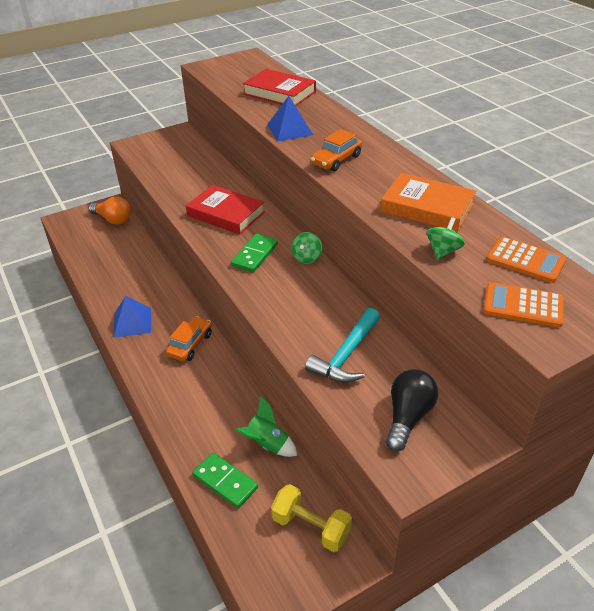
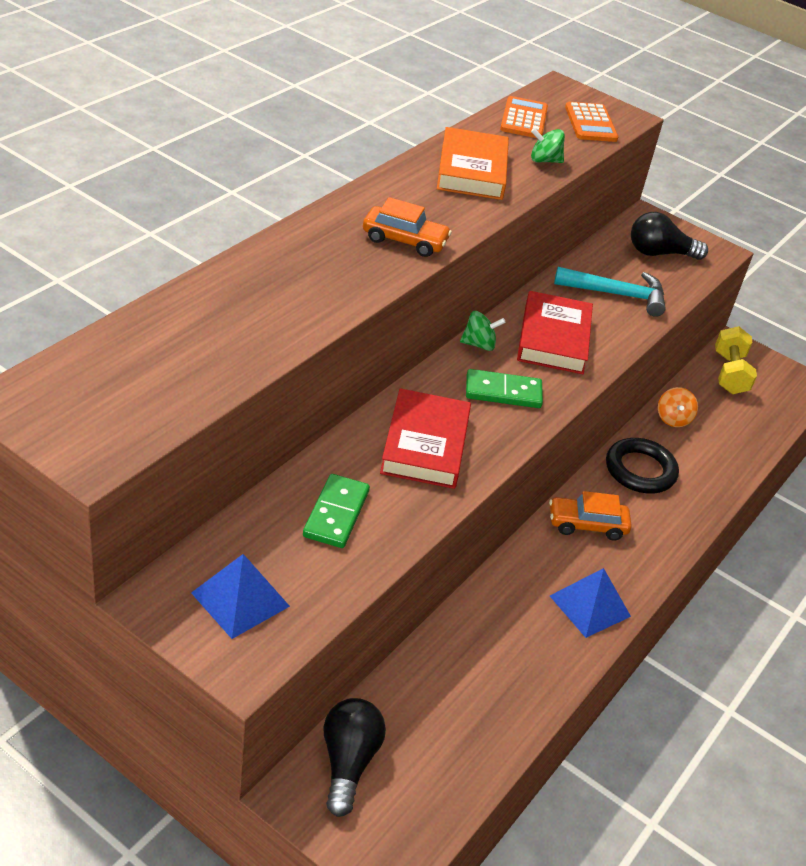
camera: 120 degrees left, 0 degrees up
(113, 219) = (348, 762): orange light bulb -> black light bulb
(222, 395) = (640, 470): none -> black ring
(225, 482) = (736, 439): green domino -> green domino (336, 514)
(267, 444) = (673, 419): green rocket -> orange spinning top
(279, 93) = (199, 325): red book -> red book (553, 338)
(289, 130) = (337, 293): blue pyramid -> blue pyramid (240, 599)

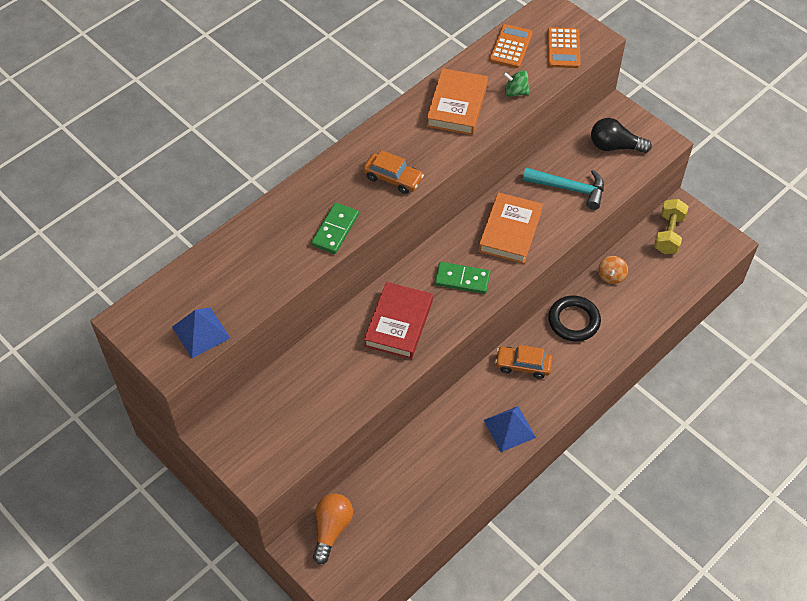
camera: 15 degrees right, 15 degrees up
(240, 599) = (263, 437): blue pyramid -> blue pyramid (201, 332)
(336, 514) = (331, 377): green domino -> green domino (335, 230)
(348, 762) = (331, 529): black light bulb -> orange light bulb
(479, 344) = (454, 237): green spinning top -> none
(553, 338) = (510, 231): red book -> orange book

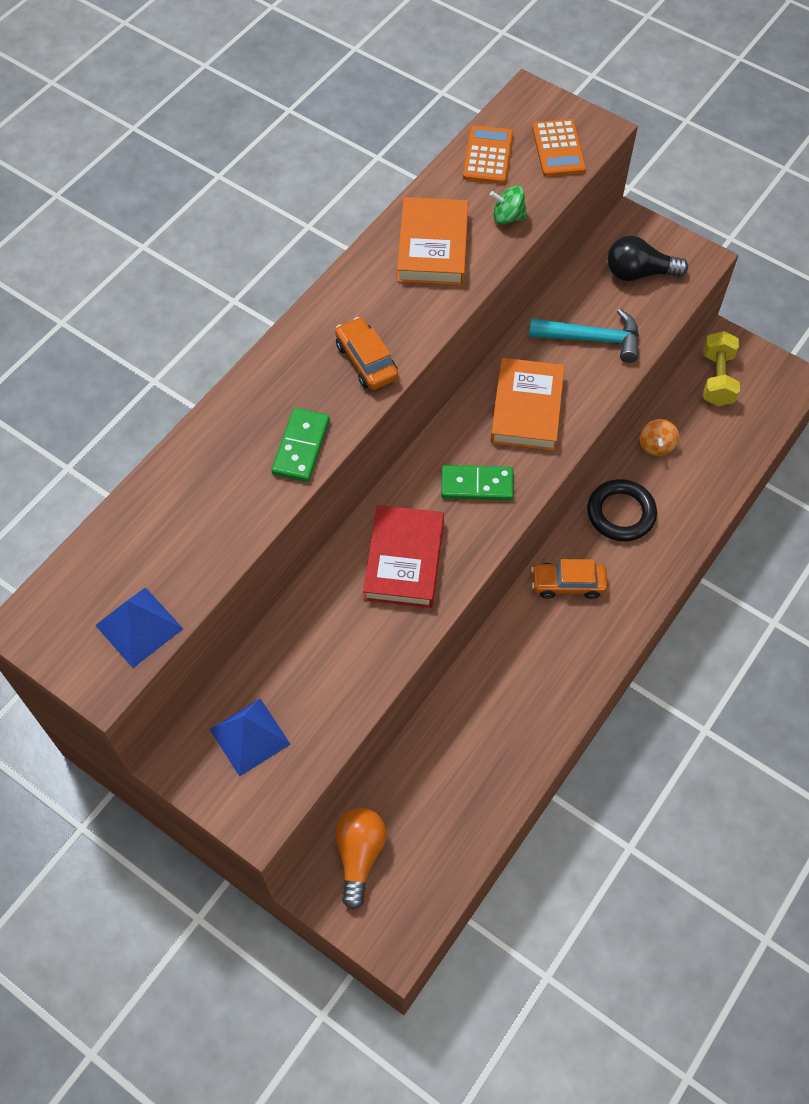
camera: 10 degrees left, 5 degrees up
(393, 178) = (366, 361): orange car -> orange car turned 135 degrees counterclockwise
(509, 428) = (568, 673): blue pyramid -> blue pyramid (250, 736)

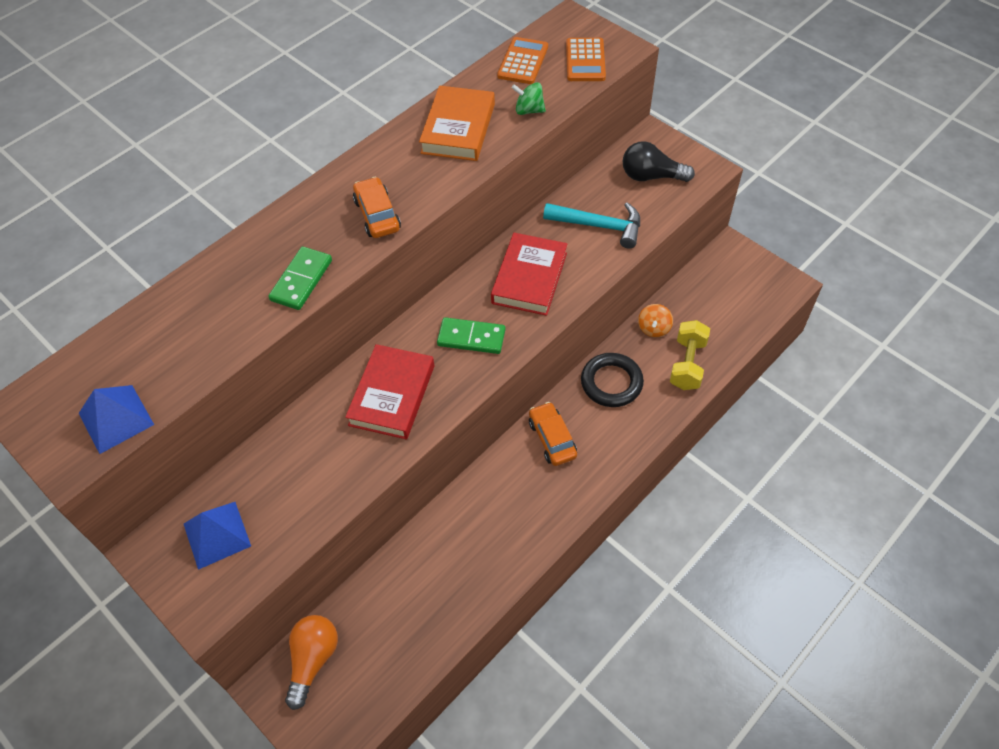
camera: 10 degrees right, 5 degrees down
(527, 408) = (529, 278): orange book -> red book
(568, 584) = (552, 439): orange car -> orange car turned 60 degrees clockwise
(717, 379) = (718, 278): yellow dumbbell -> yellow dumbbell (687, 364)

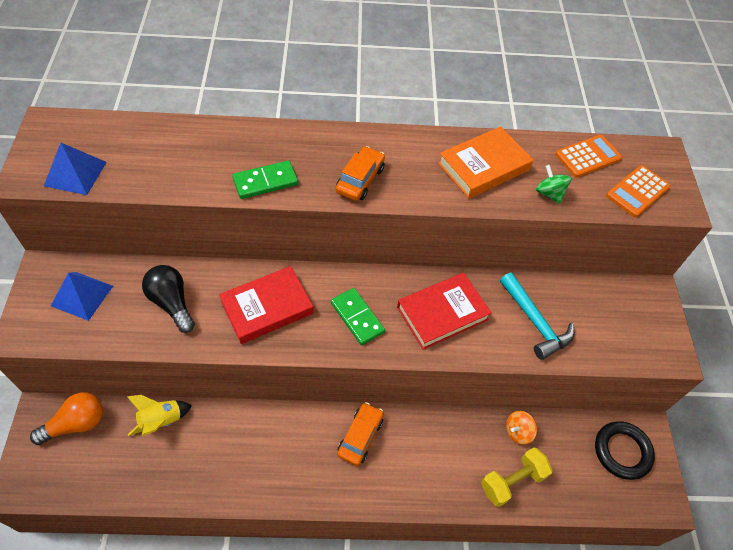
camera: 40 degrees right, 0 degrees up
(384, 583) = (161, 421): none -> yellow rocket
(611, 383) = (443, 439): black ring -> black ring (622, 451)
(651, 176) = (618, 321): black light bulb -> black light bulb (172, 303)

